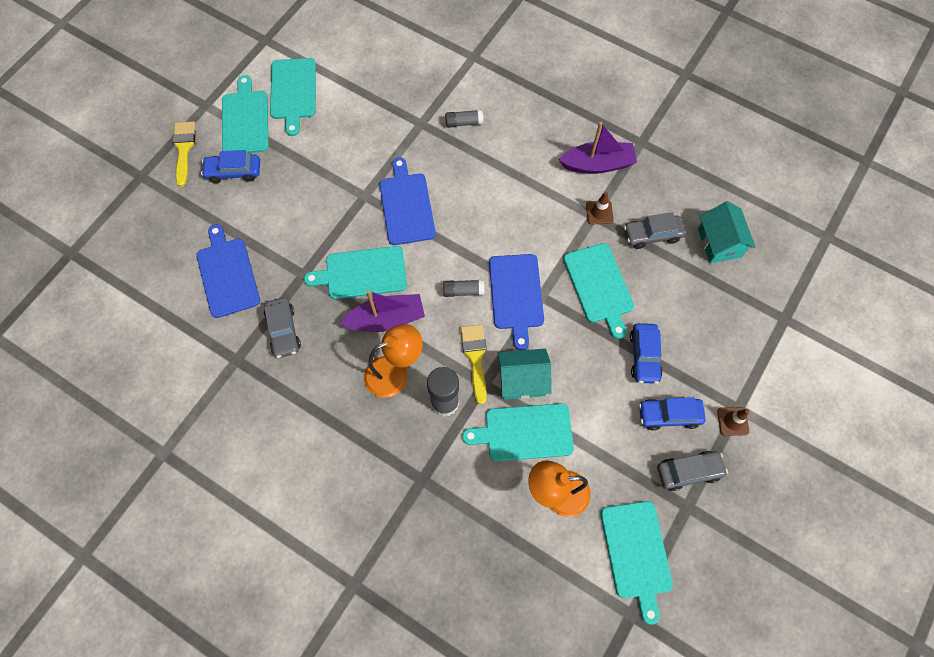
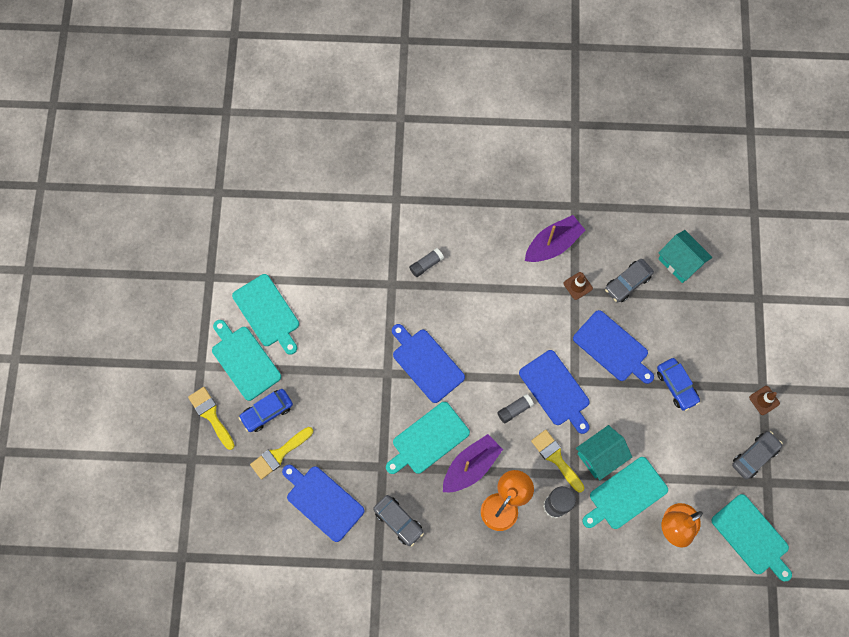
camera: 30 degrees left, 5 degrees up
(218, 212) = (279, 454): none -> yellow brush
(599, 286) = (612, 348): turquoise cutting board -> blue cutting board
(669, 415) = (718, 421): blue car -> none

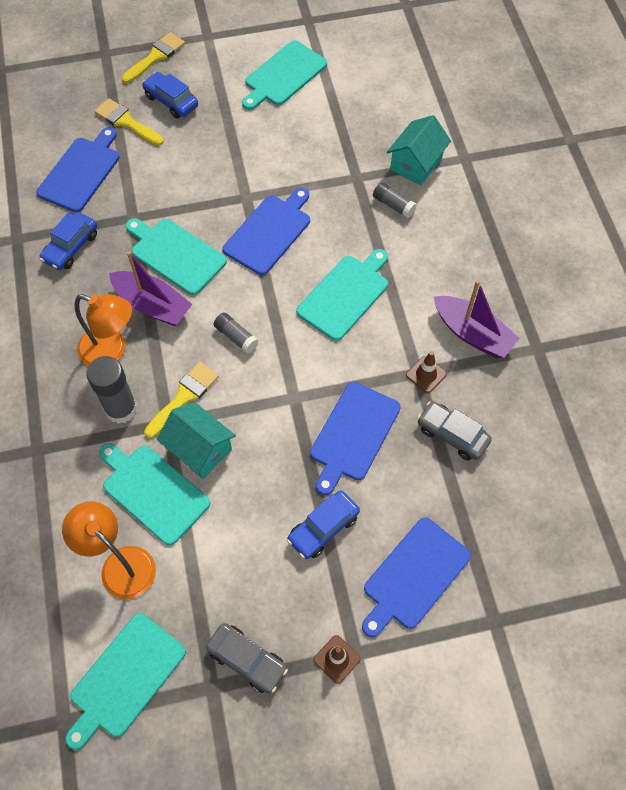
camera: 75 degrees right, 10 degrees down
(244, 360) = (223, 69): turquoise cutting board -> turquoise cutting board (345, 295)
(398, 521) = (71, 247): grey car -> blue car
(556, 390) = (274, 378): blue cutting board -> blue cutting board (414, 576)
(680, 262) = (509, 498): turquoise house -> turquoise house (416, 164)

